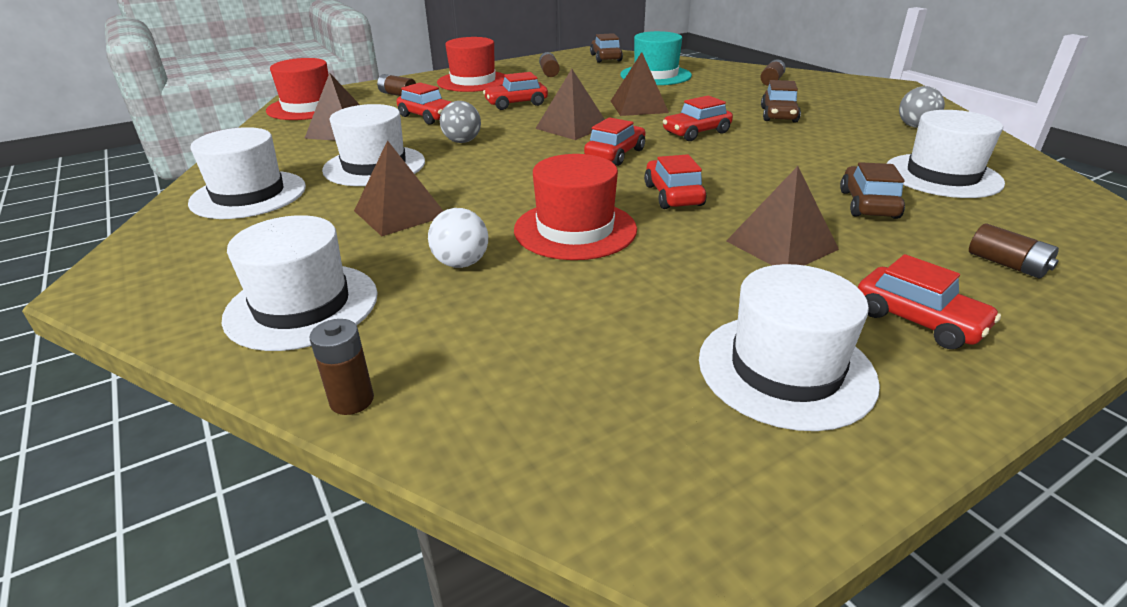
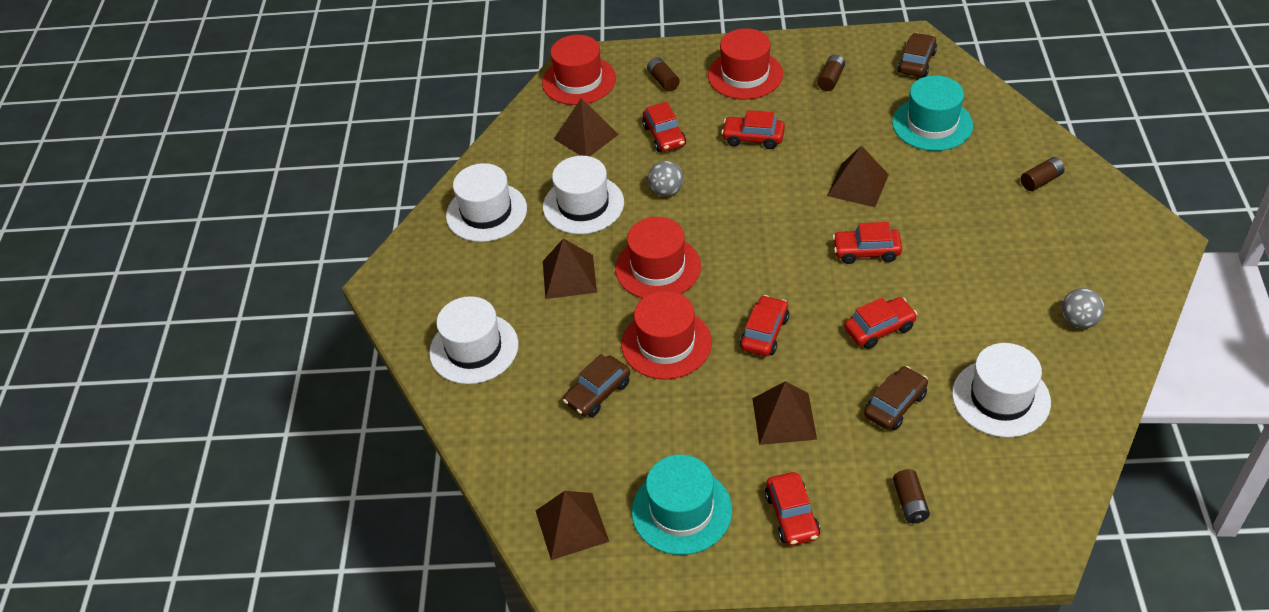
camera: 35 degrees right, 15 degrees up
(352, 400) = (468, 431): brown battery -> none
(461, 263) = (576, 348): white ball -> none
(504, 184) = (658, 268): none -> red hat
(572, 127) = (769, 200): brown pyramid -> brown pyramid (571, 525)
(615, 154) = (769, 259): red car -> red car (879, 329)
(778, 115) = (972, 250): brown car -> brown car (598, 393)
(785, 369) = (681, 511): white hat -> turquoise hat

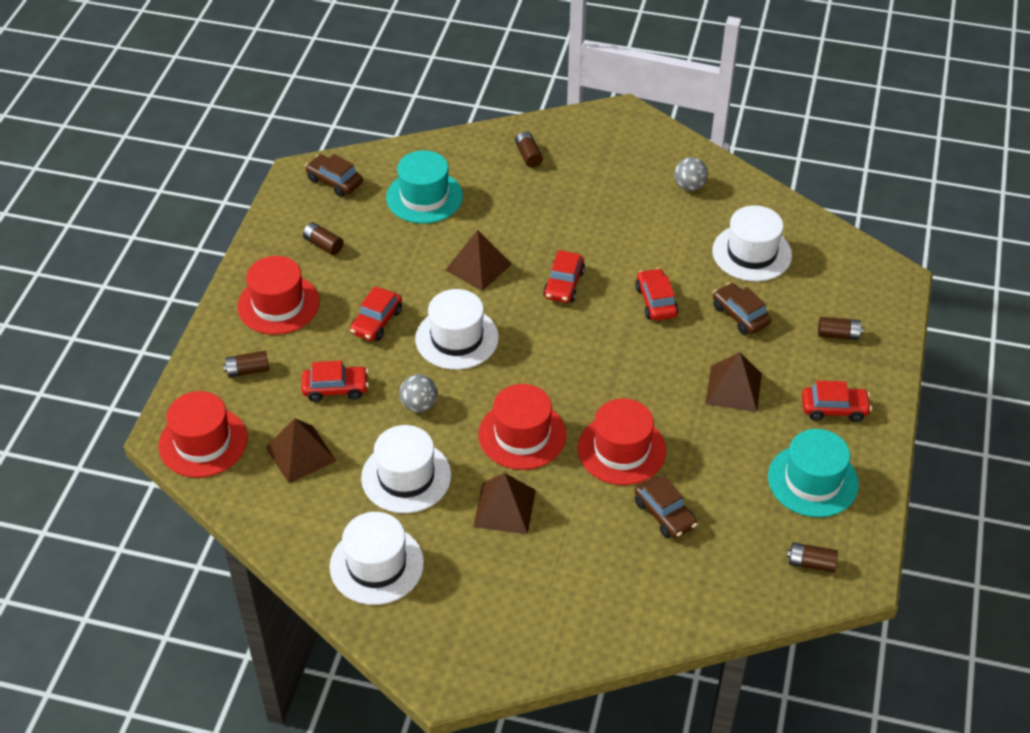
camera: 80 degrees left, 0 degrees up
(474, 348) = (573, 607): white hat -> white hat (457, 338)
(571, 525) = (811, 563): brown pyramid -> brown battery
(764, 333) = (633, 377): red car -> none

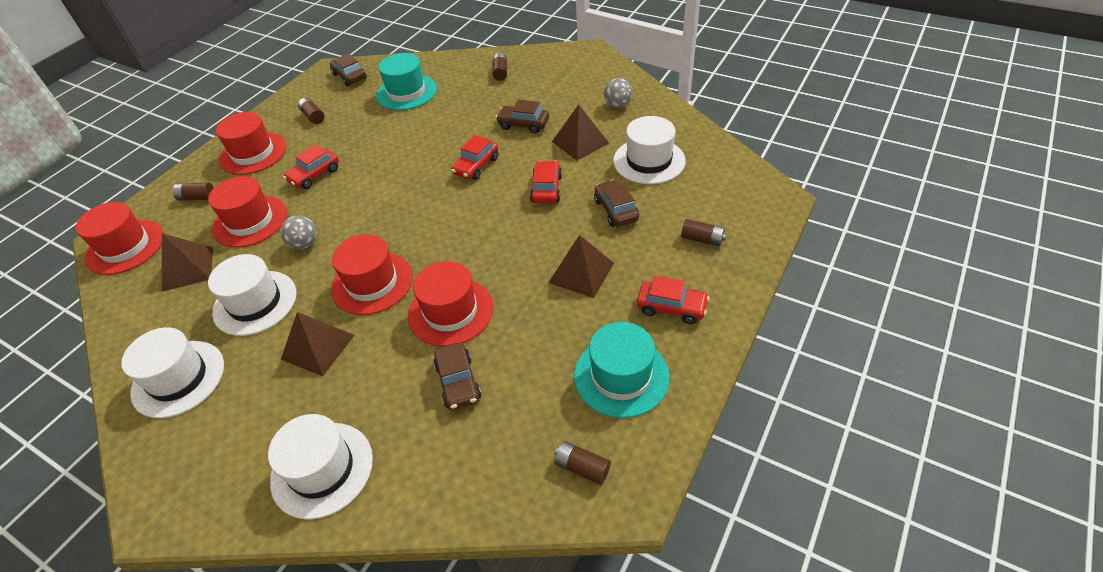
camera: 20 degrees right, 0 degrees up
(335, 389) = (250, 221): red car -> red hat
(457, 338) = (367, 196): white hat -> white hat (322, 469)
(478, 267) = (416, 145): brown pyramid -> brown pyramid (580, 142)
(591, 224) = (523, 124): none -> brown car

